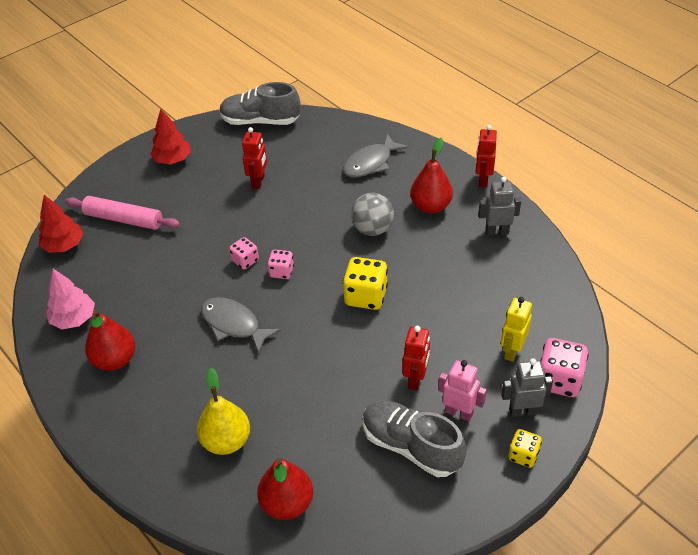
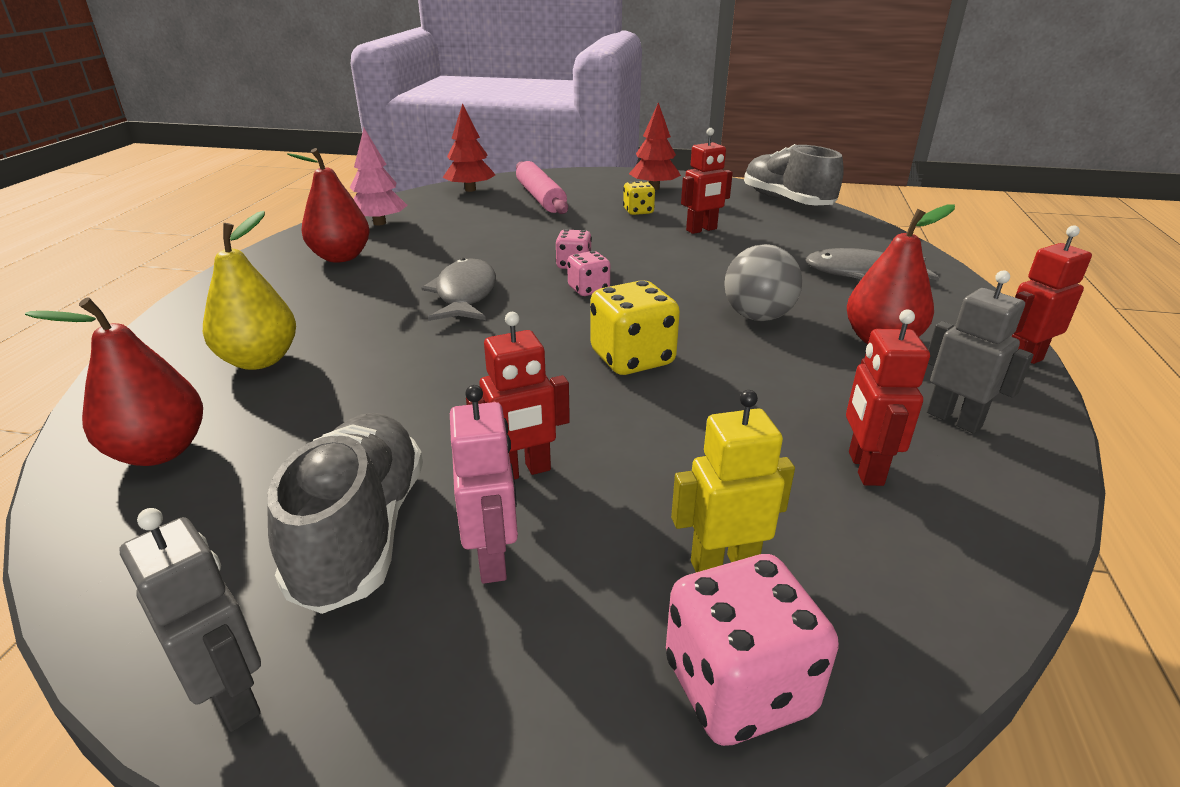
camera: 50 degrees right, 15 degrees down
(500, 279) = (864, 468): none -> red robot
(522, 411) = (584, 660): grey robot -> grey robot (233, 697)
(523, 455) = (454, 727): yellow dice -> yellow dice (638, 211)

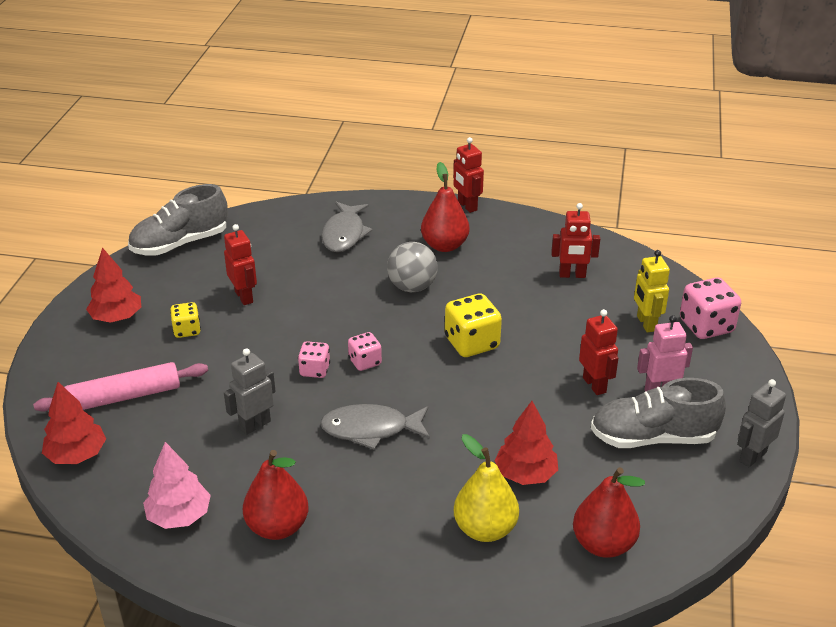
camera: 90 degrees left, 5 degrees up
(339, 392) = (525, 474): none -> red tree
(954, 419) = (527, 241): grey robot -> grey robot (255, 425)

